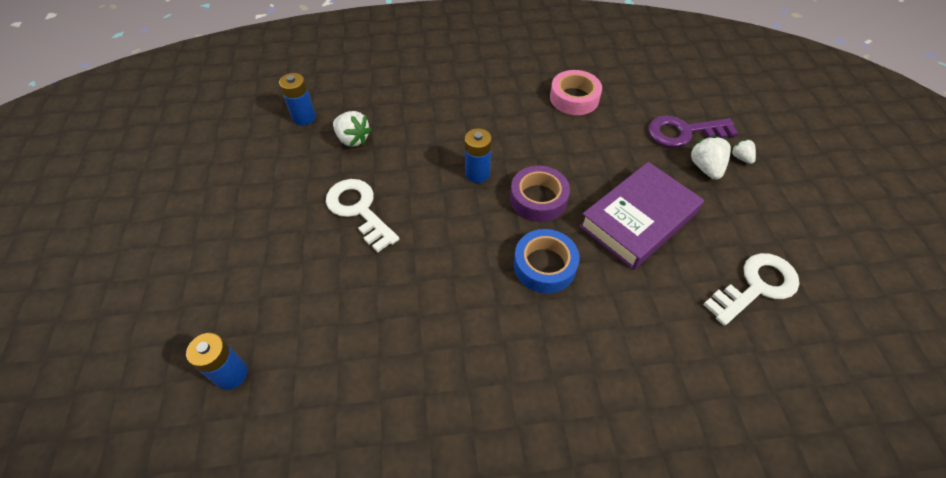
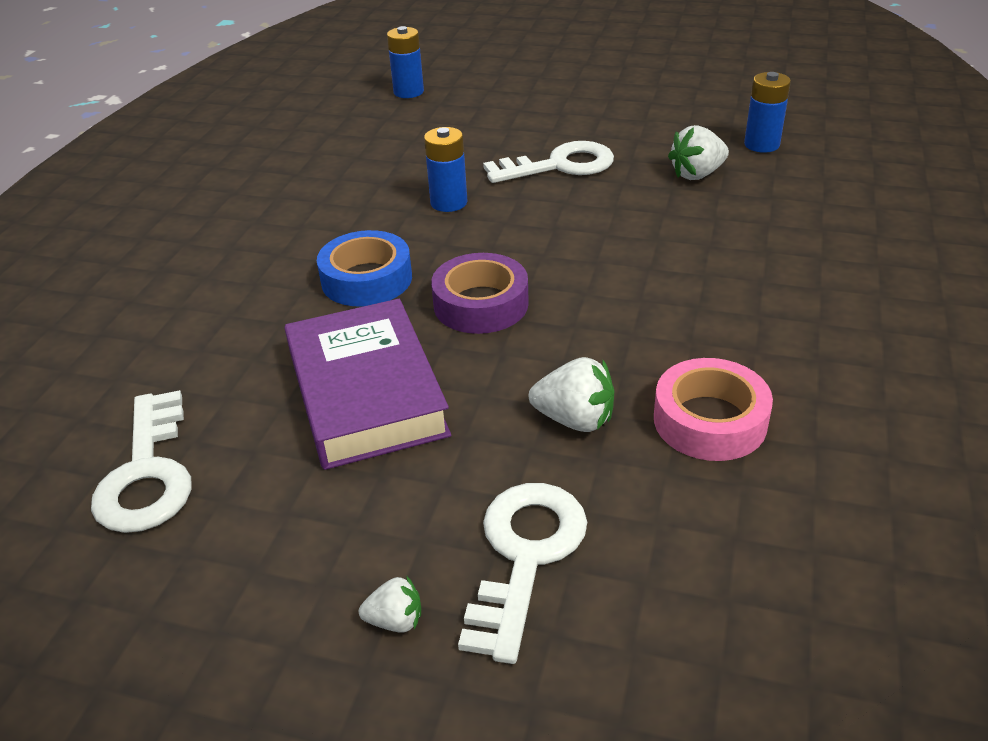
camera: 115 degrees right, 15 degrees down
(477, 173) = (568, 261): blue battery -> blue battery (449, 202)
(684, 132) = (524, 556): purple key -> white key
(705, 168) = (409, 539): white strawberry -> white strawberry (575, 419)

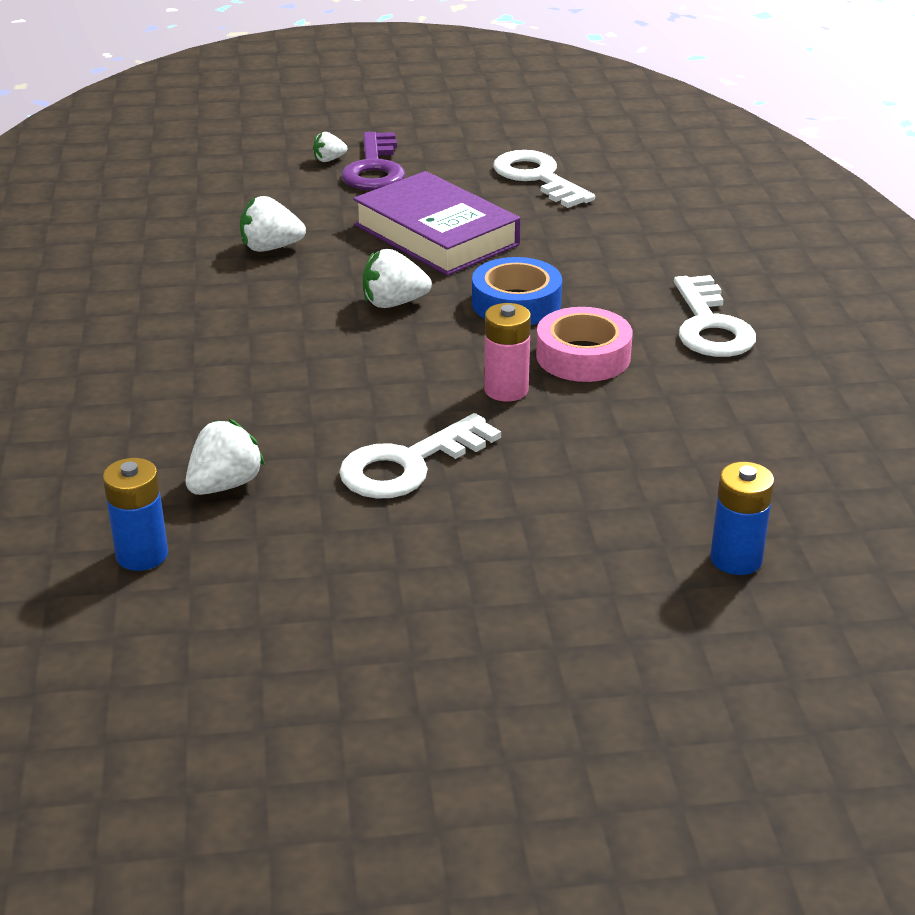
camera: 155 degrees right, 5 degrees down
(342, 567) = (374, 169): none -> purple key
(449, 202) = (506, 390): blue battery -> pink battery
(481, 304) = (393, 303): purple tape -> white strawberry
(524, 556) = (271, 189): white key -> white key (710, 326)
(710, 420) = (170, 264): pink tape -> pink tape (583, 356)

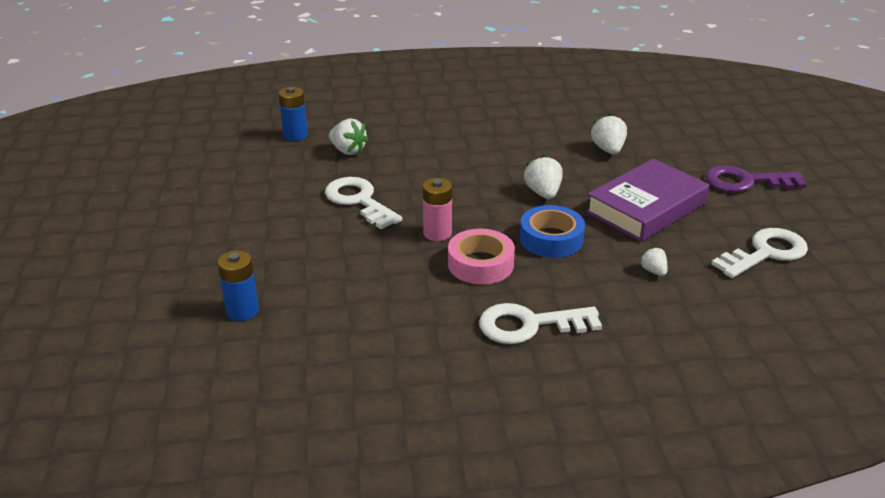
camera: 90 degrees right, 0 degrees up
(329, 159) = (752, 164): white strawberry -> white strawberry (653, 271)

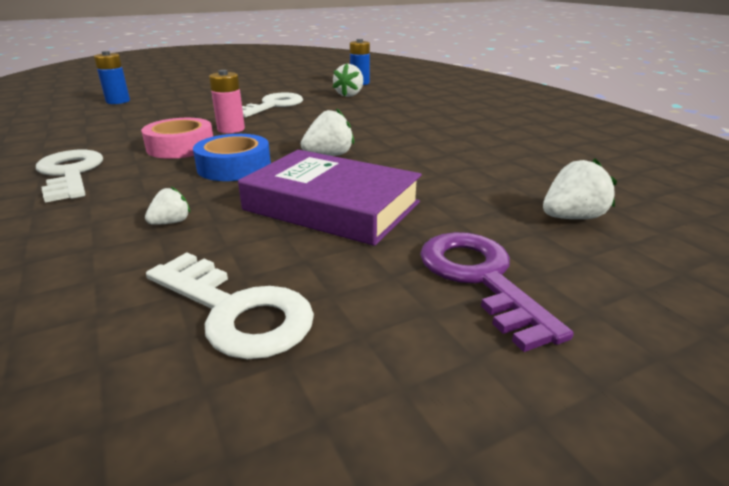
camera: 70 degrees right, 5 degrees down
(608, 150) = (465, 174): white strawberry -> white strawberry (571, 217)

